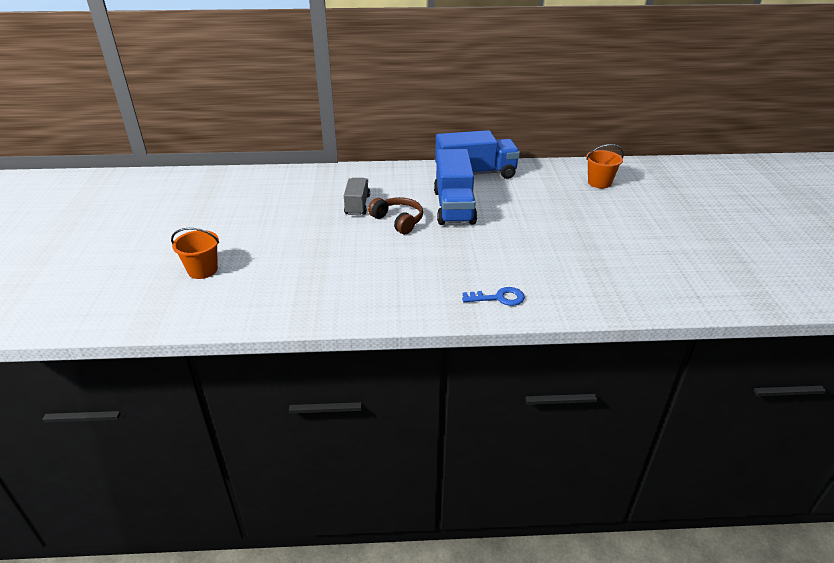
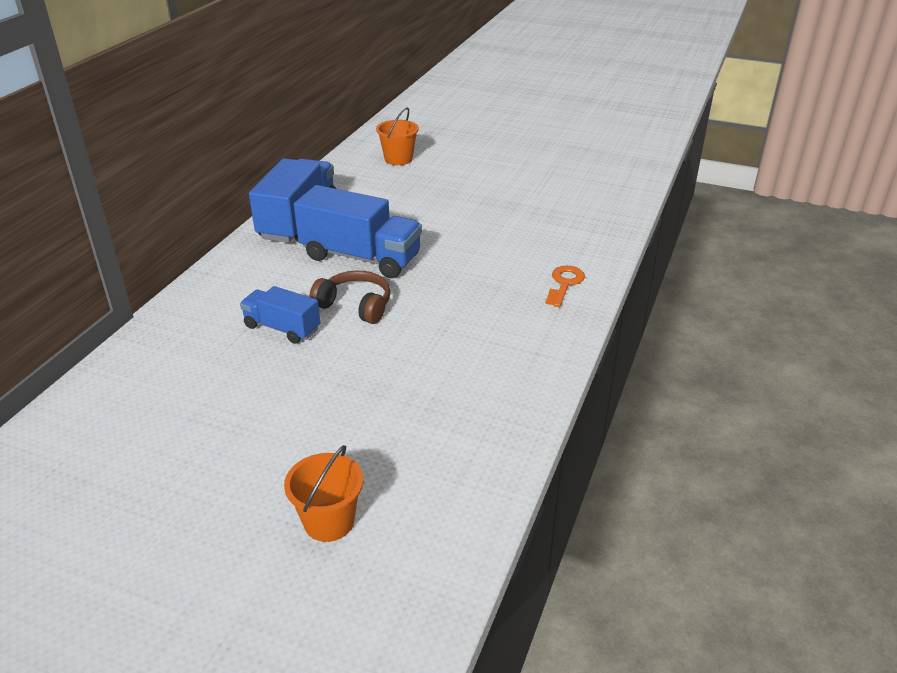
camera: 65 degrees left, 0 degrees up
(357, 205) = (282, 328): grey truck -> blue truck
(398, 221) = (355, 306): brown headphones -> brown headphones turned 45 degrees clockwise
(498, 298) = (564, 284): blue key -> orange key

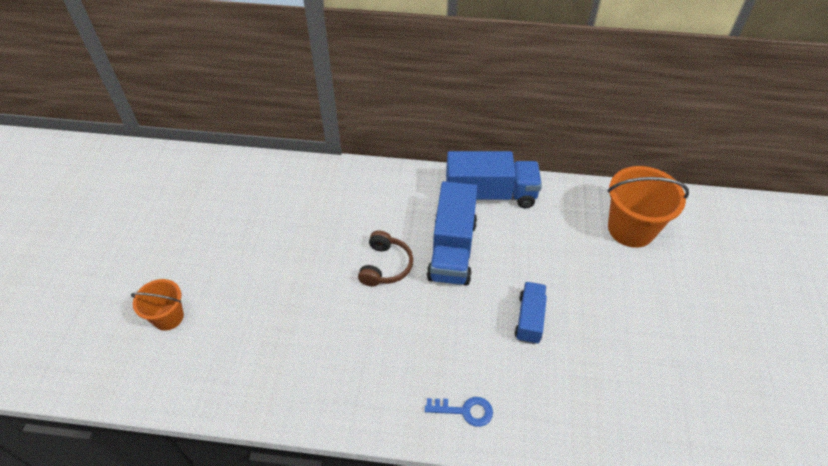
camera: 75 degrees right, 15 degrees up
(282, 328) = (347, 233): blue truck -> blue truck (529, 319)
(398, 159) = (631, 229): orange bucket -> orange bucket, size x1.71
(564, 284) = (465, 411): orange key -> blue key

